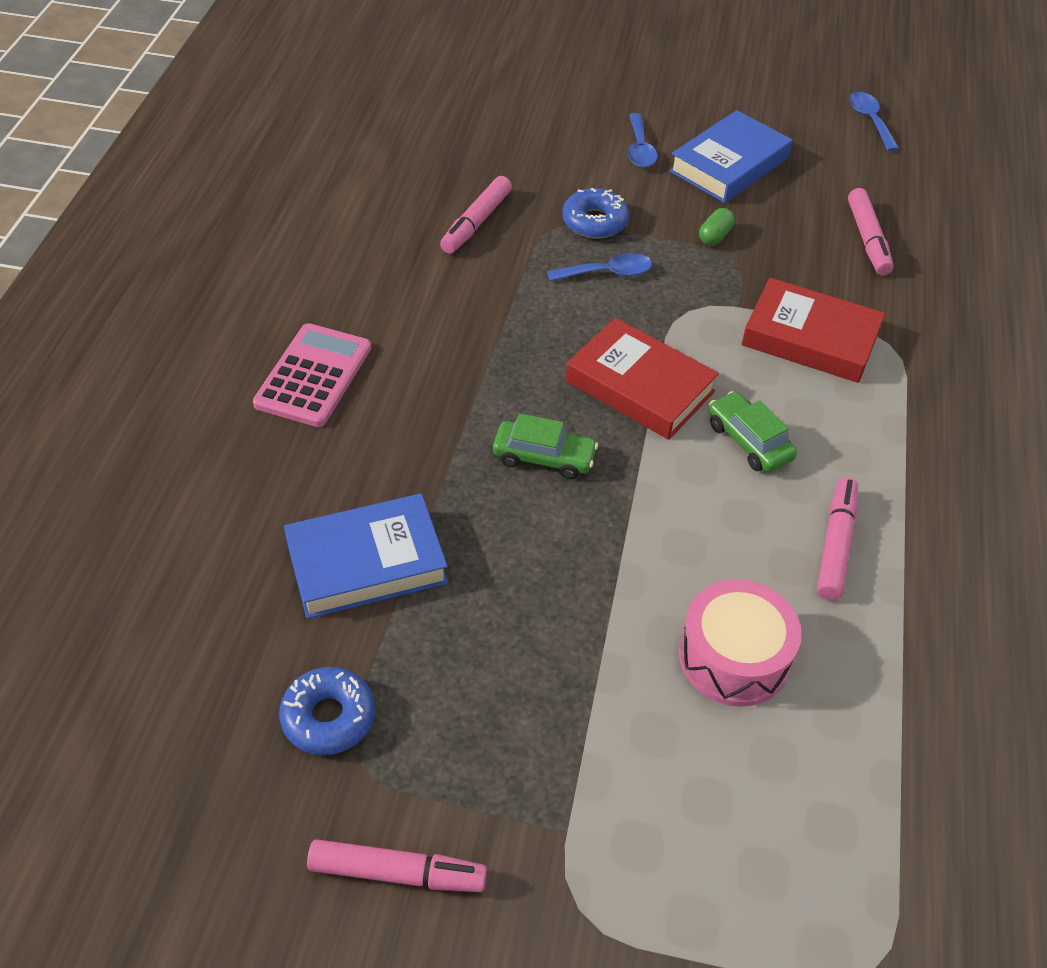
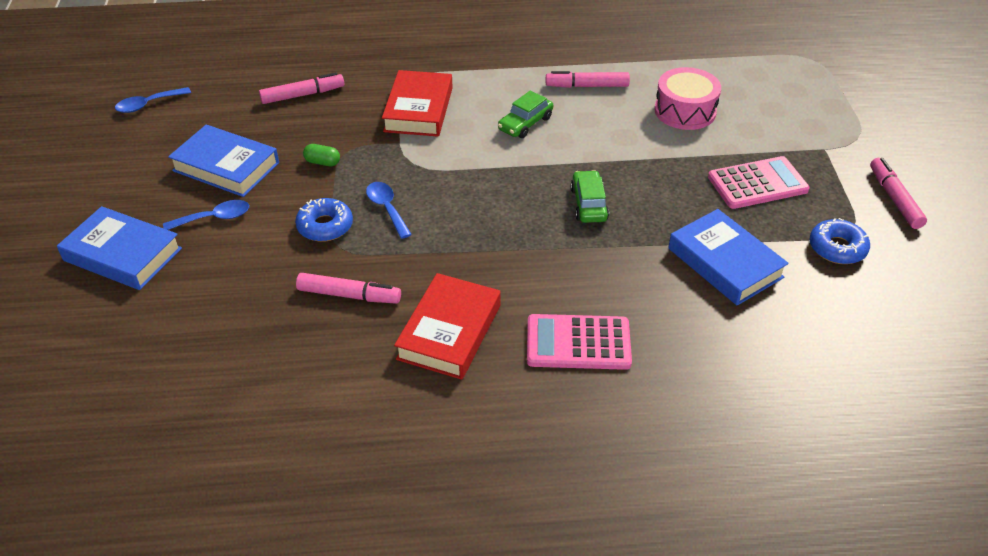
camera: 105 degrees left, 5 degrees down
(512, 679) = (757, 183): none -> pink calculator
(605, 91) = (123, 254): none -> blue book
(640, 386) = (500, 174): red book -> red book (449, 331)

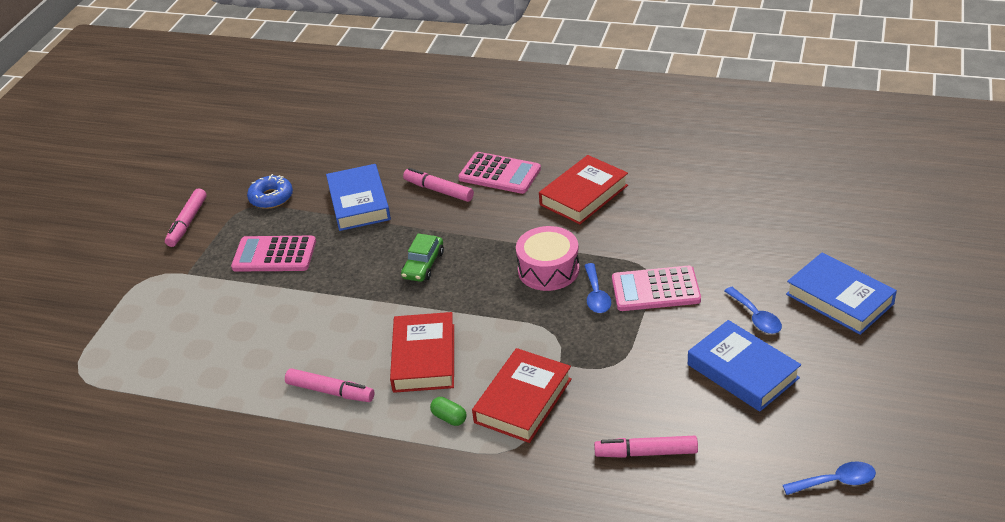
camera: 155 degrees left, 5 degrees down
(214, 218) = (756, 317): blue spoon -> blue spoon turned 120 degrees counterclockwise
(322, 162) = (643, 356): green capsule -> green capsule (449, 418)
(325, 226) = (655, 290): blue donut -> pink calculator
(349, 295) = (649, 231): pink marker -> pink marker (438, 190)
(525, 123) = (424, 358): green car -> red book
(685, 111) = (263, 338): pink drum -> pink drum (548, 270)

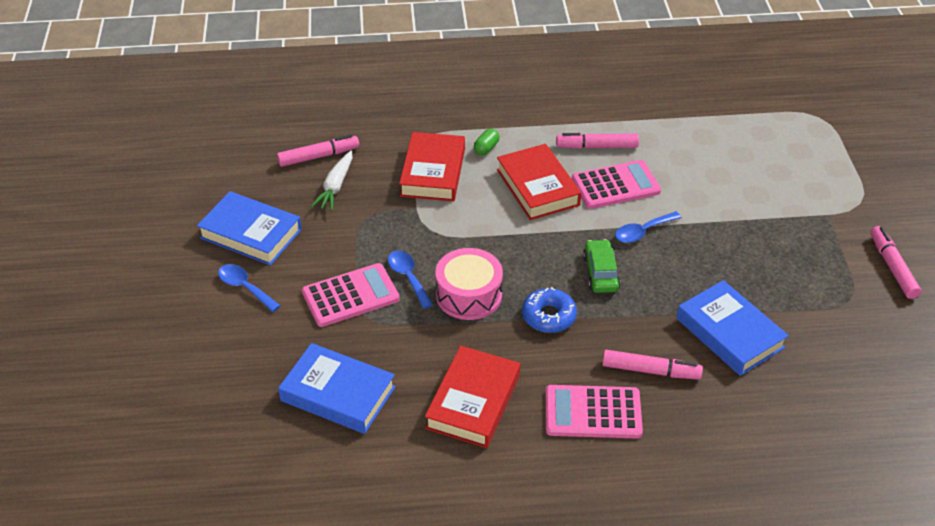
camera: 155 degrees right, 5 degrees up
(271, 197) = (836, 318): blue donut -> blue donut (549, 316)
(274, 255) = (762, 251): pink calculator -> pink calculator (615, 185)
(449, 418) = (486, 148): green capsule -> green capsule turned 75 degrees counterclockwise
(637, 407) = (335, 186): none -> white carrot
(836, 481) = (168, 167): blue spoon -> blue spoon (642, 232)
(839, 299) = (162, 324): blue book -> blue book (338, 393)

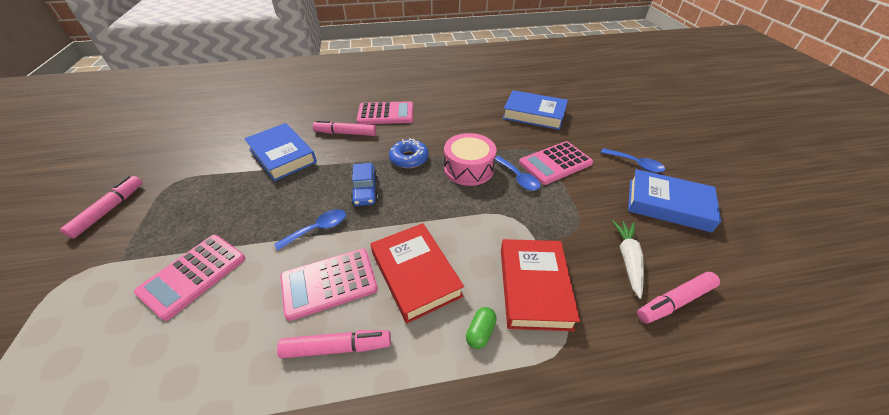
camera: 175 degrees right, 0 degrees up
(473, 401) = (455, 115): red book -> none
(600, 273) = (365, 190): green car -> blue car
(744, 199) = (193, 275): none -> pink calculator
(892, 267) = (109, 210): pink marker -> pink marker turned 150 degrees counterclockwise

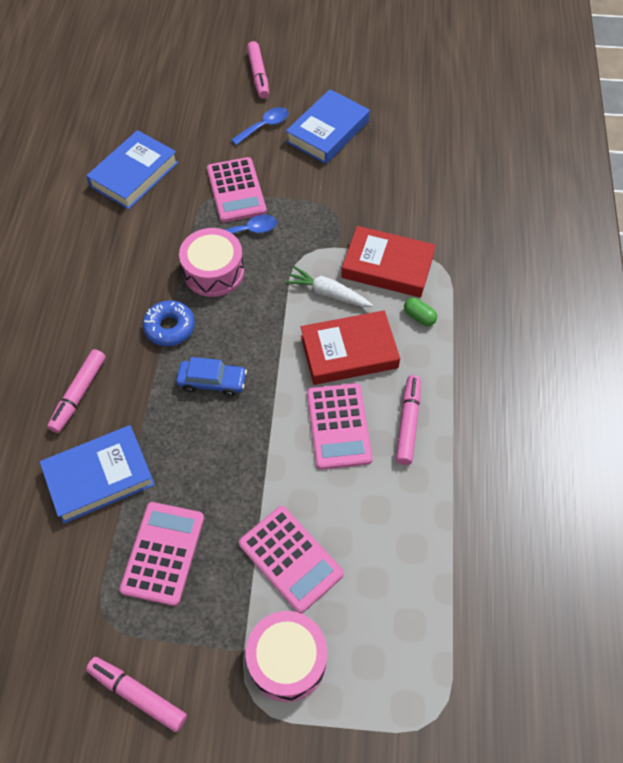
camera: 75 degrees left, 15 degrees up
(95, 293) = (287, 660): none -> pink drum
(318, 229) = (261, 434): blue spoon -> none
(386, 114) = (51, 338): pink calculator -> pink calculator (163, 553)
(628, 259) = (379, 191): white carrot -> white carrot (328, 293)
(674, 301) = (424, 182): pink marker -> pink marker (258, 75)

